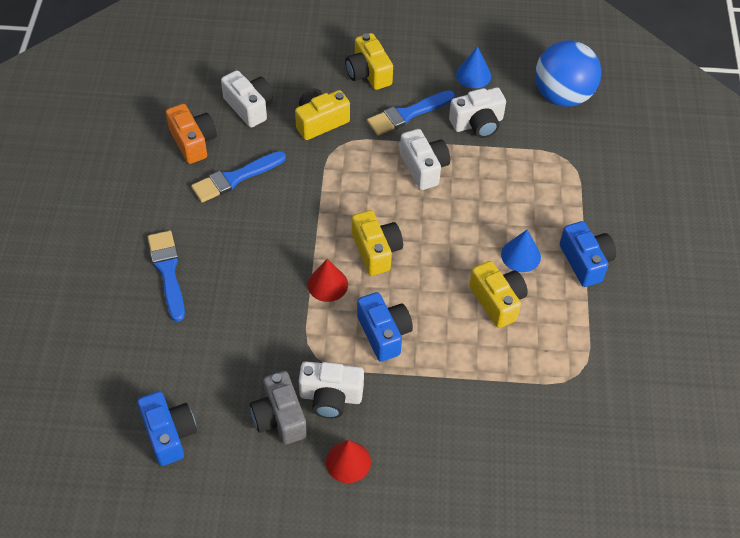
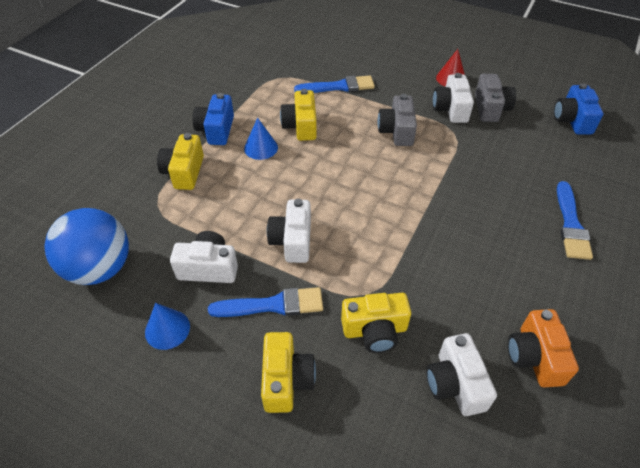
camera: 155 degrees left, 5 degrees down
(235, 178) = (491, 294): blue brush -> blue brush (339, 87)
(327, 284) = (427, 173): red cone -> none
(331, 397) = (451, 109): white camera -> white camera turned 120 degrees counterclockwise
(376, 251) = (375, 185): yellow camera -> yellow camera (184, 172)
(384, 333) = (396, 131): blue camera -> grey camera

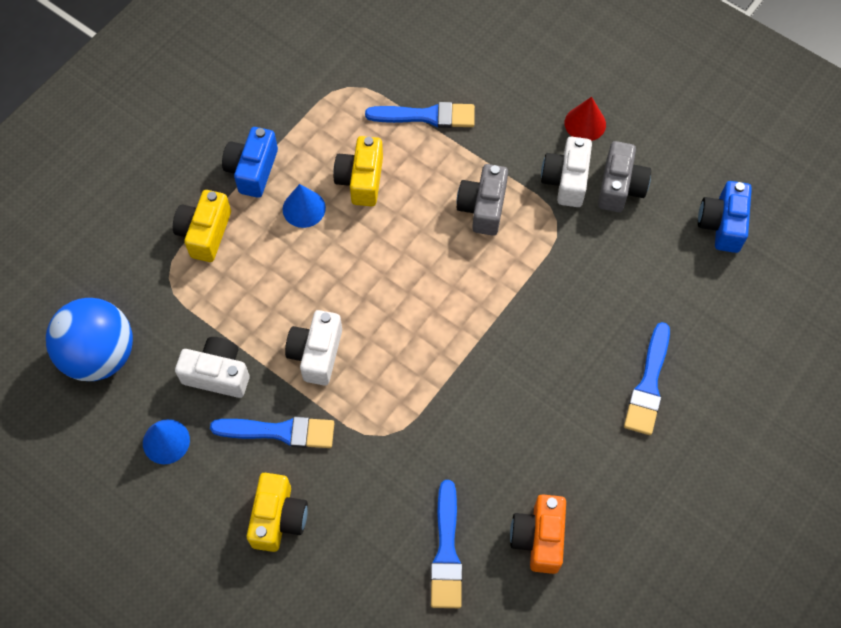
camera: 10 degrees right, 15 degrees up
(375, 330) = (381, 480): yellow camera -> none
(455, 384) = (446, 552): white camera -> blue brush

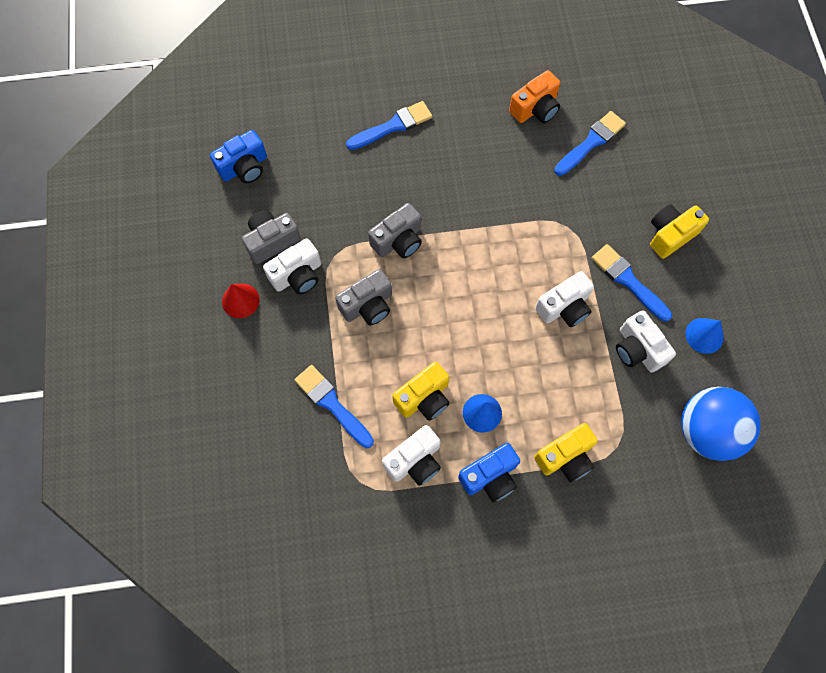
camera: 135 degrees left, 5 degrees up
(321, 132) = (415, 461): none -> white camera
(519, 282) = (398, 241): none -> grey camera

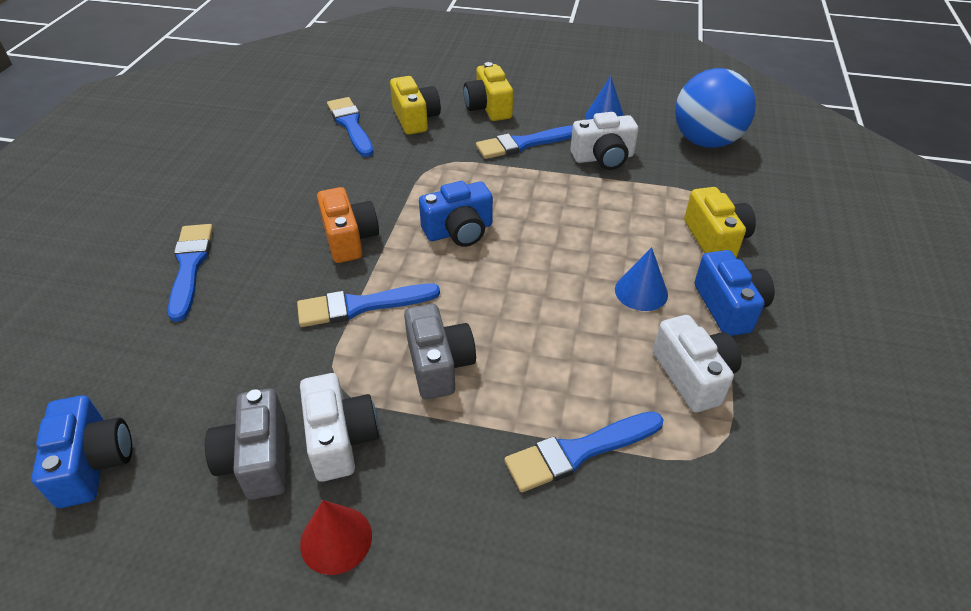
camera: 70 degrees left, 25 degrees down
(398, 241) = (361, 306): grey camera -> blue brush
(424, 398) = (603, 341): yellow camera -> yellow camera (415, 119)
(495, 271) = (459, 231): none -> blue camera
(535, 109) = (277, 149): orange camera -> orange camera (349, 239)
(564, 307) = (532, 192): white camera -> none

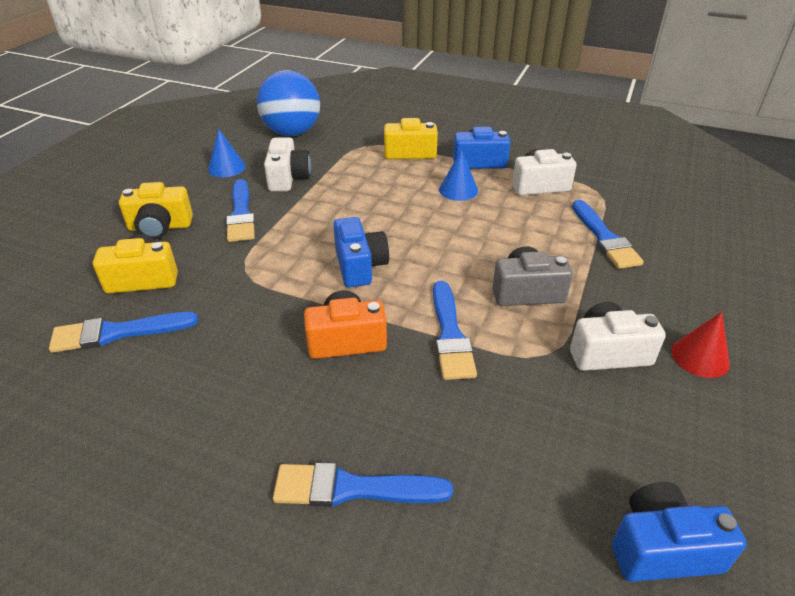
camera: 80 degrees left, 5 degrees down
(258, 459) = (636, 407): grey camera -> none

